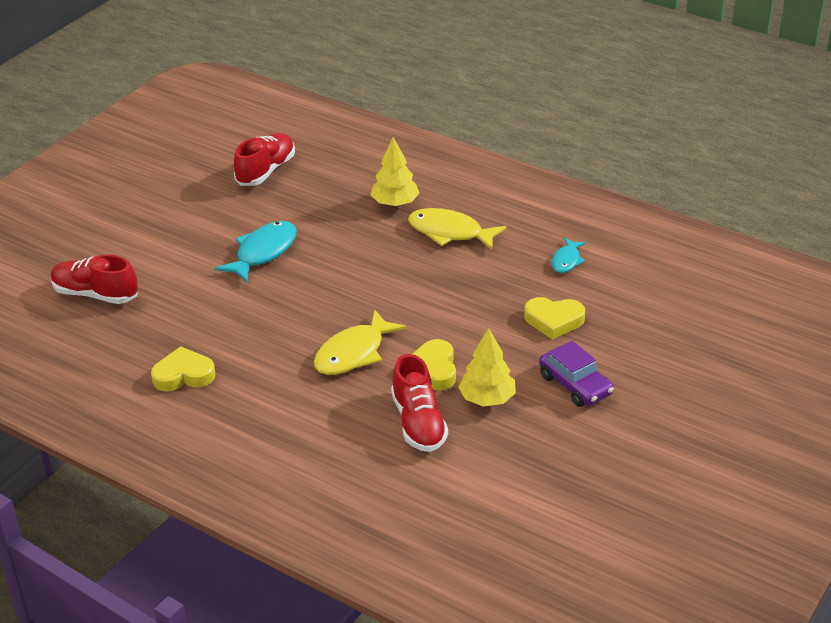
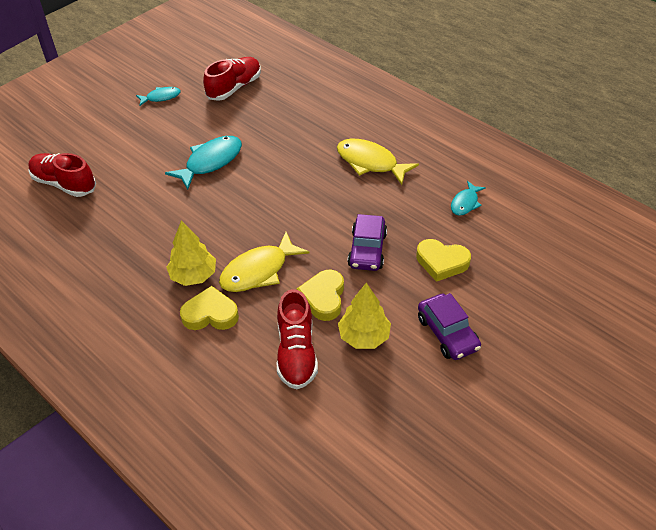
camera: 10 degrees right, 10 degrees up
(179, 190) = (161, 97): none -> turquoise fish
(183, 375) = (109, 272): yellow heart -> yellow heart (210, 314)
(395, 203) = (331, 129): yellow tree -> yellow tree (193, 275)
(469, 319) = (367, 250): none -> purple car

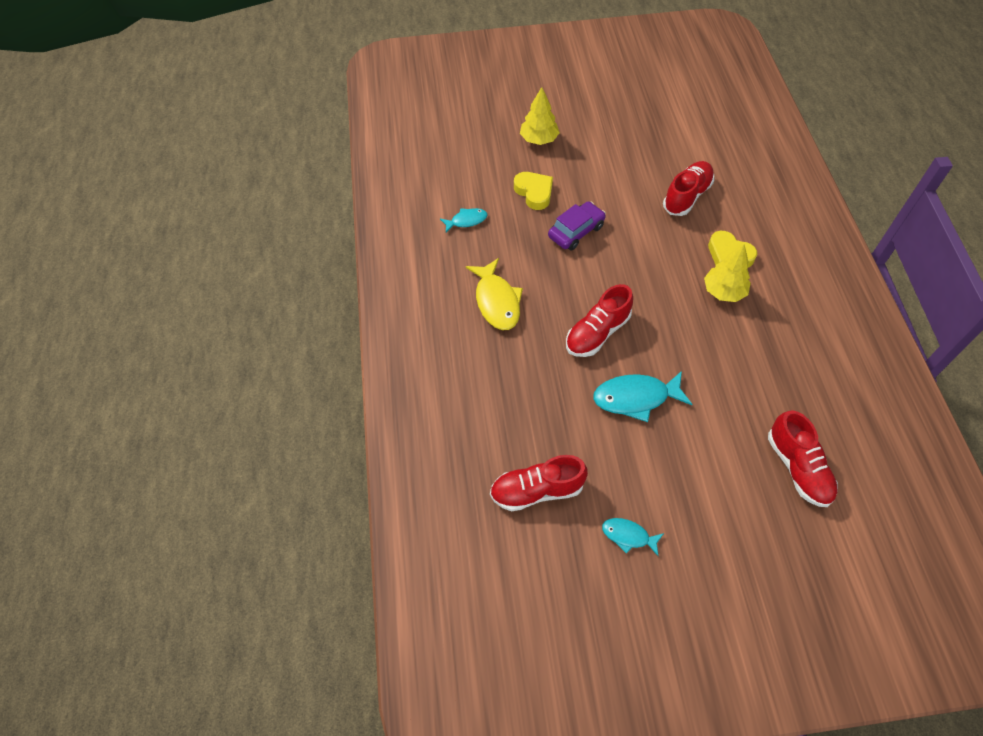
camera: 140 degrees left, 10 degrees up
(258, 271) = (670, 265): yellow fish -> none
(274, 185) = (597, 333): none -> red shoe
(323, 298) = (639, 218): yellow heart -> none
(364, 336) = (634, 180): yellow tree -> yellow tree (538, 139)
(447, 333) = (580, 153): purple car -> none

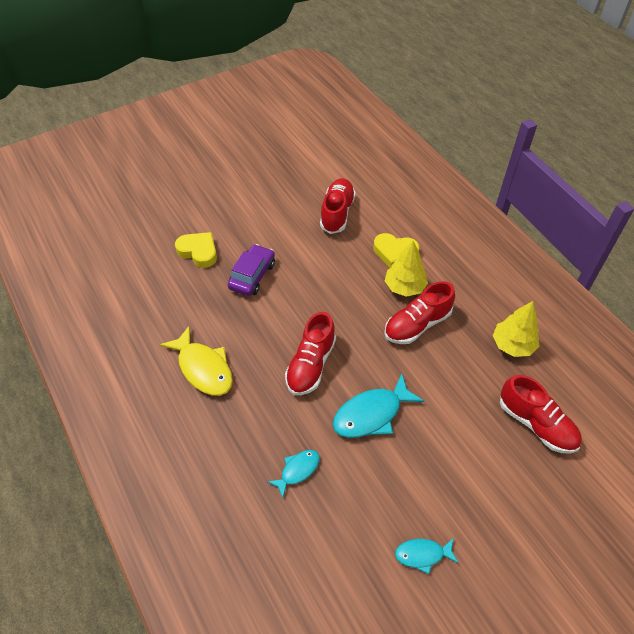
camera: 25 degrees left, 5 degrees down
(466, 221) = (143, 299): turquoise fish -> turquoise fish (297, 470)
(537, 490) = (318, 546): red shoe -> red shoe (417, 325)
(538, 139) = (183, 202): yellow tree -> yellow tree (512, 345)

